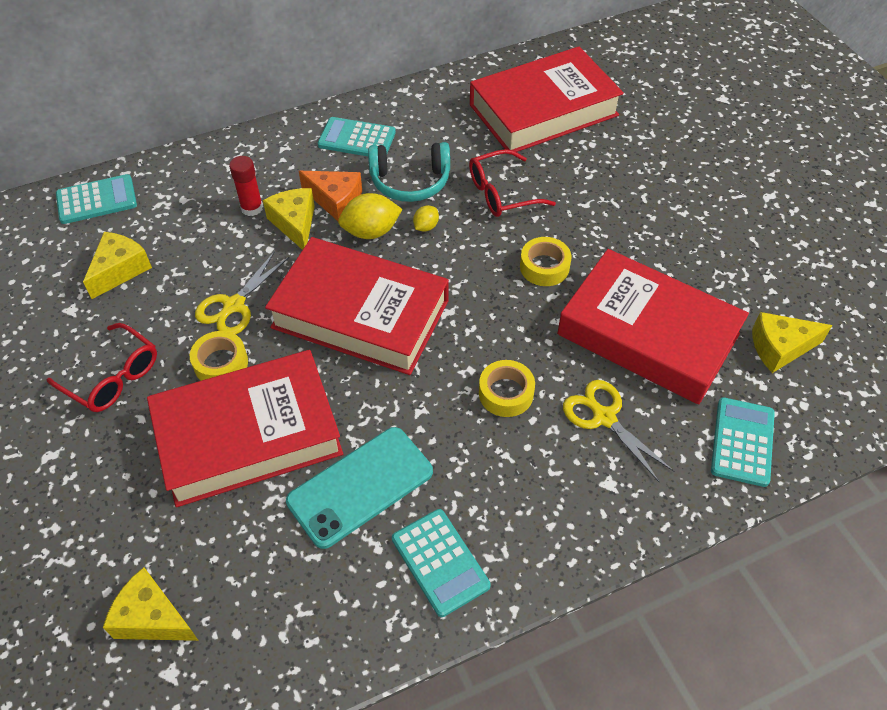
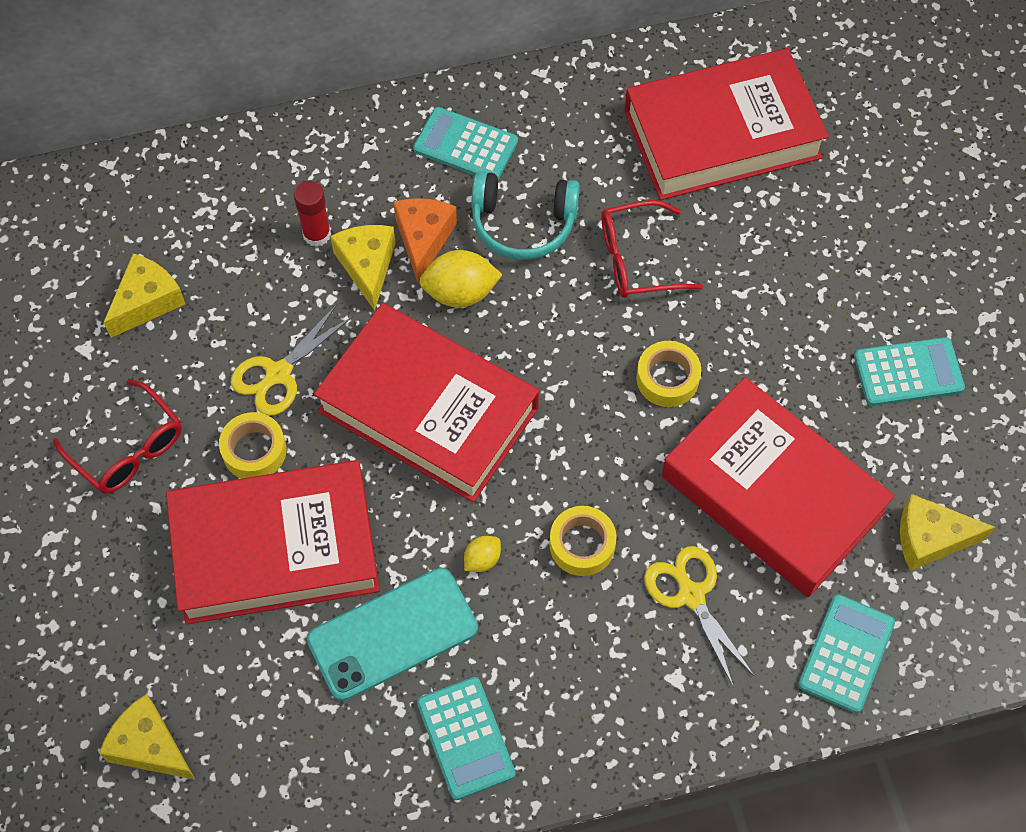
camera: 10 degrees right, 10 degrees up
(97, 200) = (126, 193): turquoise calculator -> turquoise calculator (908, 372)
(336, 201) = (423, 239): orange cheese -> orange cheese turned 120 degrees counterclockwise
(426, 226) = (530, 296): yellow lemon -> yellow lemon (482, 559)

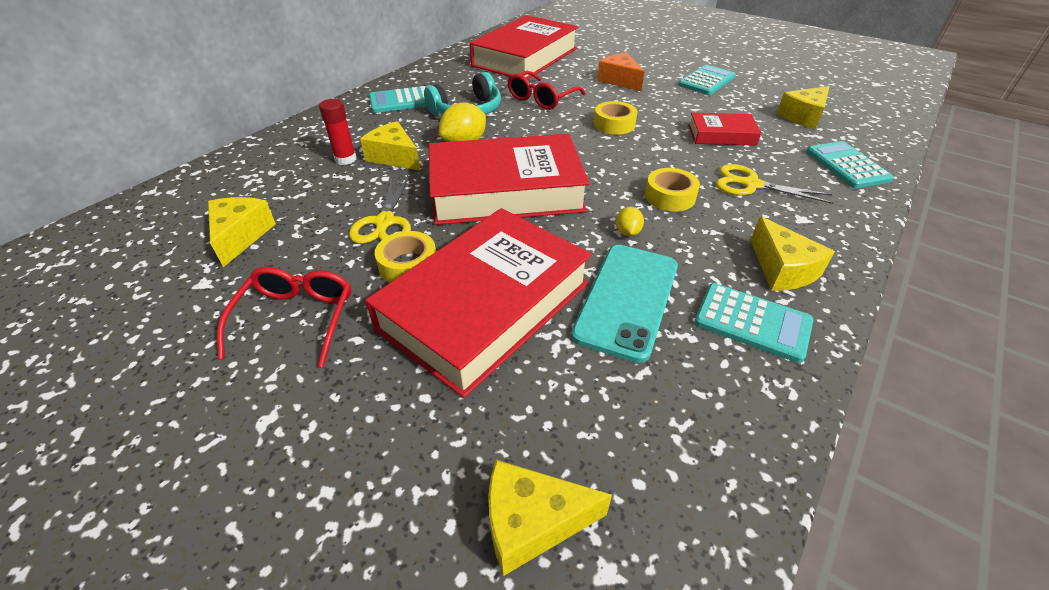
camera: 40 degrees left, 20 degrees down
(128, 449) = (296, 318): red glasses -> red glasses turned 90 degrees counterclockwise
(423, 239) = (417, 135): orange cheese -> orange cheese (619, 80)
(566, 713) = (782, 269): none -> yellow cheese
(772, 493) = (721, 135): red book -> red book, size x0.48

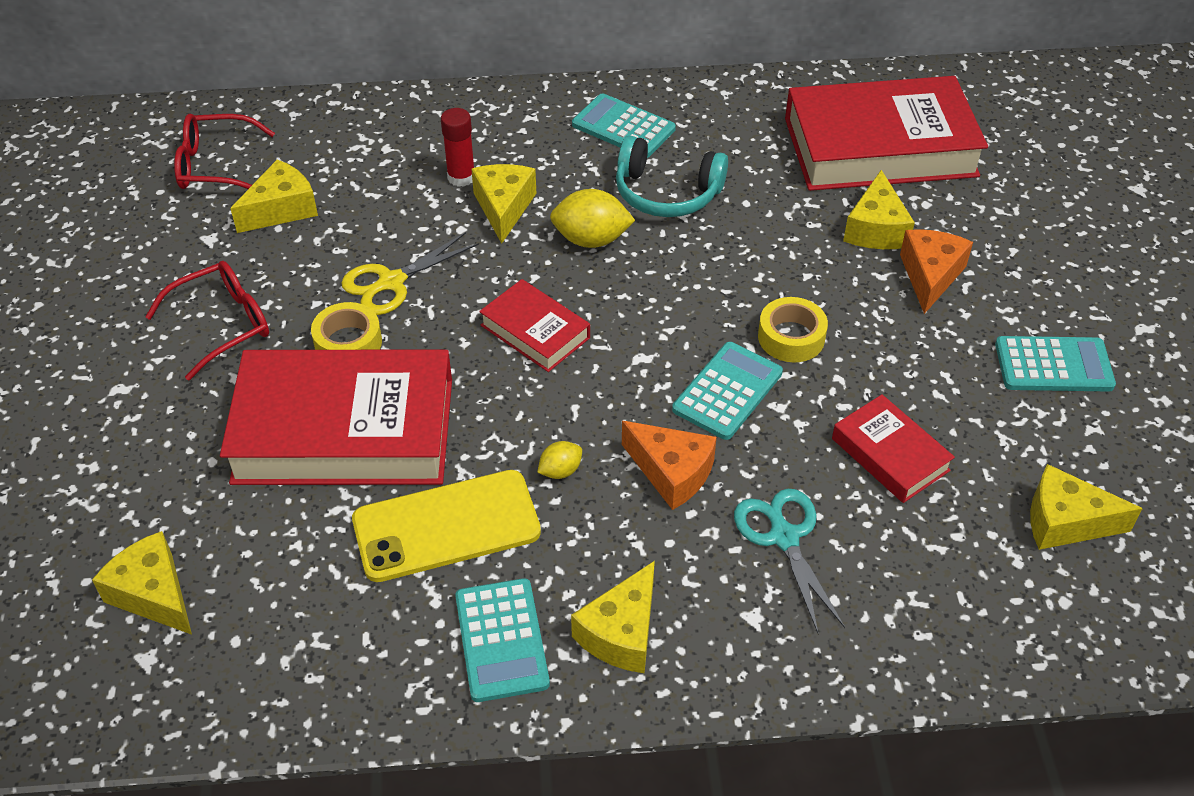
camera: 50 degrees right, 5 degrees up
(505, 191) = (535, 331): red book -> red book, size x0.48
(541, 99) = (777, 235): red glasses -> red glasses (215, 165)
(573, 78) = (876, 229): none -> yellow cheese
(627, 299) = (446, 526): turquoise phone -> yellow phone
(670, 196) = (671, 472): yellow tape -> orange cheese
(750, 185) = (783, 537): yellow scissors -> turquoise scissors
(847, 165) = (955, 621): turquoise calculator -> turquoise calculator (727, 391)

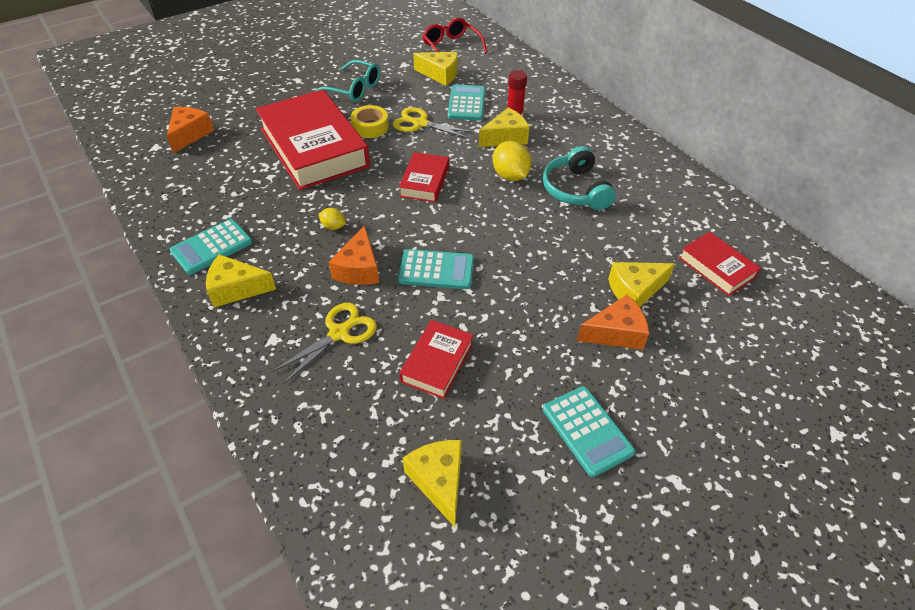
camera: 60 degrees right, 0 degrees up
(153, 594) = (190, 134): yellow cheese -> orange cheese
(223, 324) = (354, 89): red glasses -> turquoise glasses
(446, 526) = (273, 201): yellow phone -> none
(623, 127) = (612, 154): turquoise calculator -> turquoise calculator (466, 103)
(783, 537) = (339, 333): turquoise scissors -> yellow scissors
(791, 337) = (502, 283): yellow tape -> none
(880, 147) = (716, 267): red book -> red book, size x0.48

